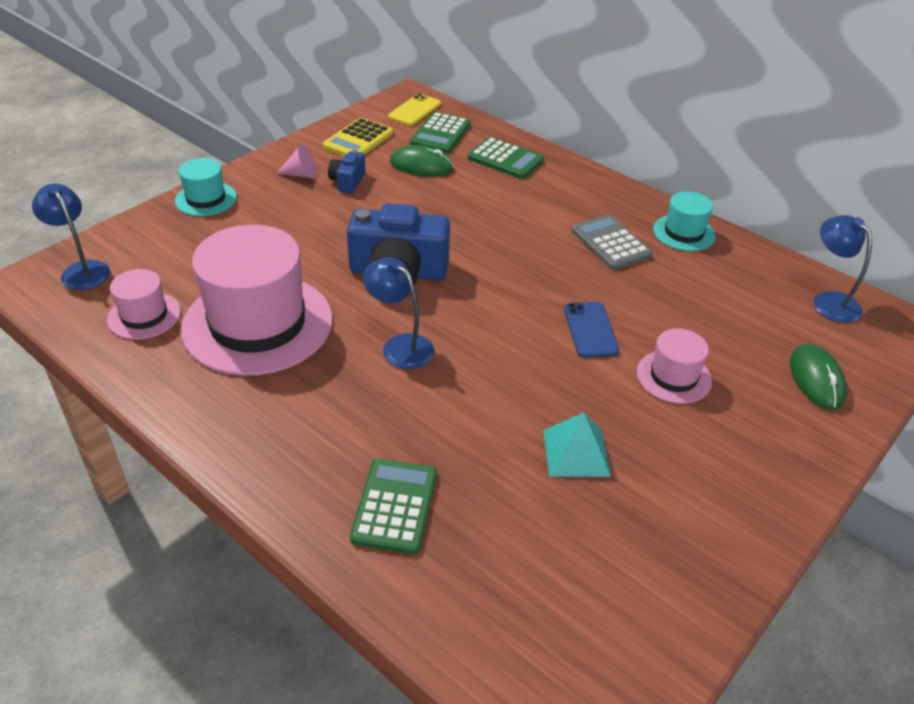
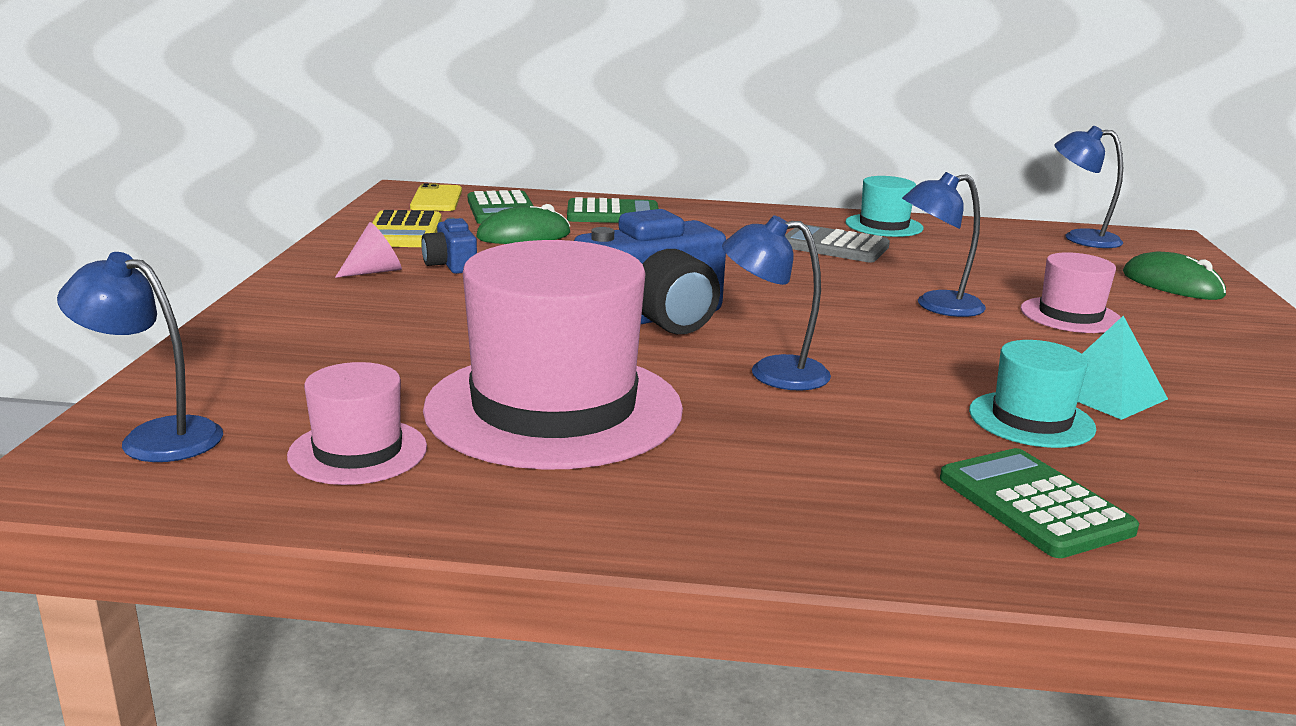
camera: 35 degrees left, 20 degrees down
(206, 199) = (262, 320): turquoise hat -> turquoise hat (1031, 420)
(590, 330) = (937, 306): blue phone -> blue lamp

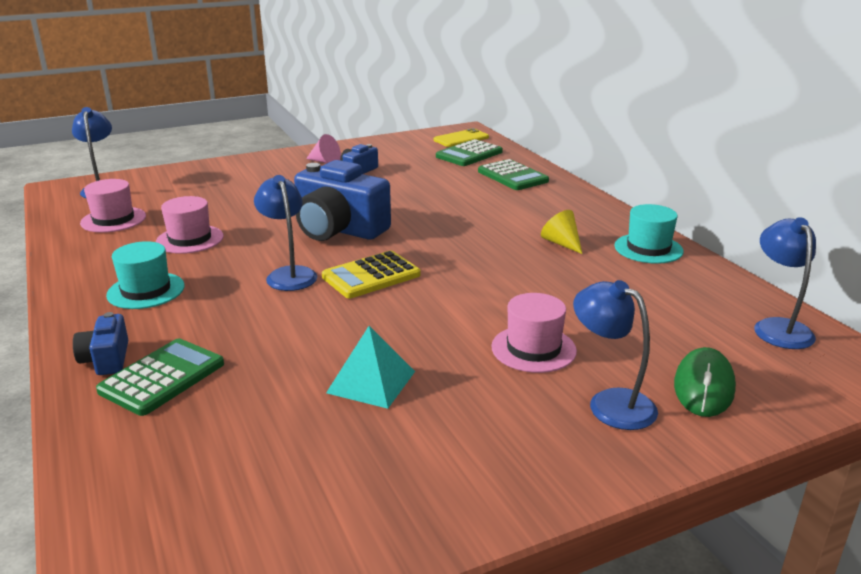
camera: 60 degrees right, 5 degrees up
(404, 232) = (393, 149): yellow calculator -> yellow calculator (371, 276)
(524, 236) = (431, 170): green mouse -> none
(554, 408) = (190, 239): pink hat -> pink hat, size x0.48
(834, 246) = (561, 243): grey calculator -> yellow cone
(937, 306) = (479, 298): blue lamp -> blue lamp (610, 403)
(951, 536) = (106, 359): none -> blue camera
(1031, 420) = (293, 360): turquoise hat -> turquoise hat (146, 290)

